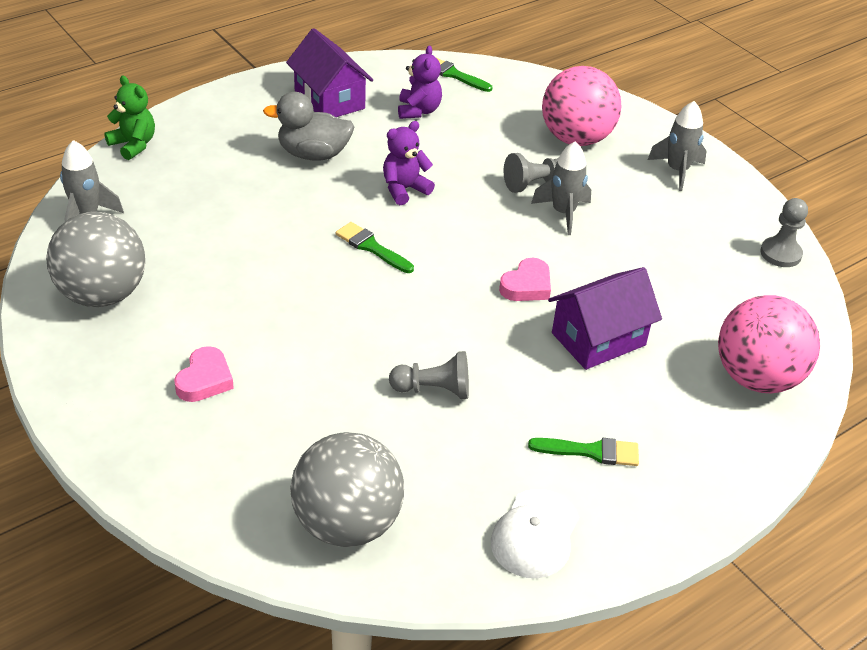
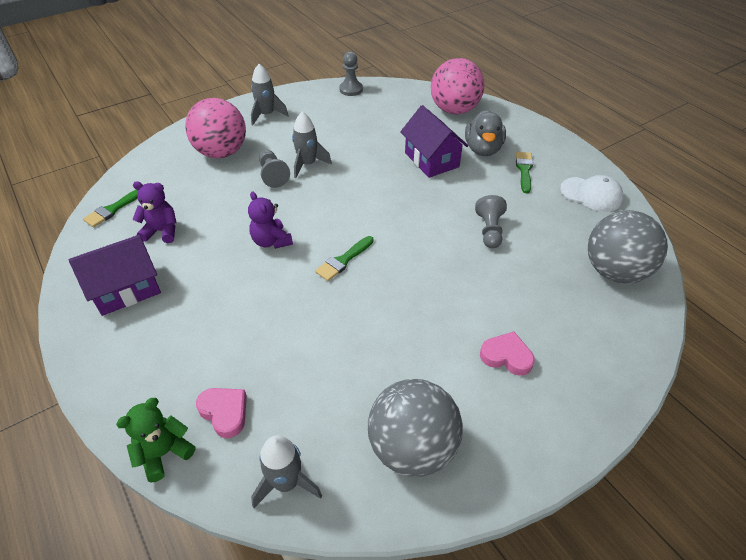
camera: 85 degrees left, 5 degrees up
(313, 154) = (212, 298): grey duck -> grey duck (483, 149)
(527, 286) = (384, 185): pink heart -> pink heart (225, 412)

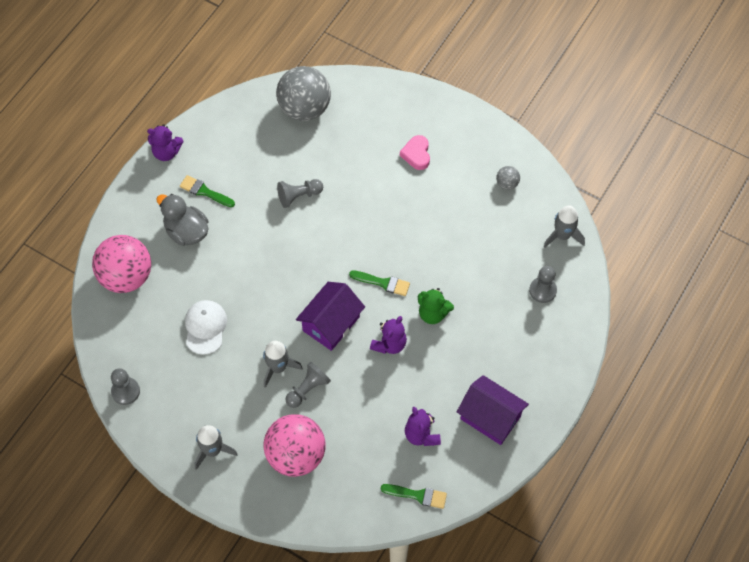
camera: 115 degrees left, 15 degrees up
(164, 453) = (584, 307): green teddy bear -> green teddy bear (433, 313)
(225, 412) = (542, 290): pink heart -> grey pawn
(412, 447) = (507, 183): grey ball -> grey ball, size x0.43
(431, 160) = (223, 268): purple house -> purple house (331, 324)
(483, 149) = (186, 232): grey duck -> grey duck turned 120 degrees counterclockwise
(524, 170) = (204, 191): green brush -> green brush turned 45 degrees clockwise
(582, 159) = (166, 152): none -> purple teddy bear
(591, 194) = (217, 137): white cap -> white cap (205, 327)

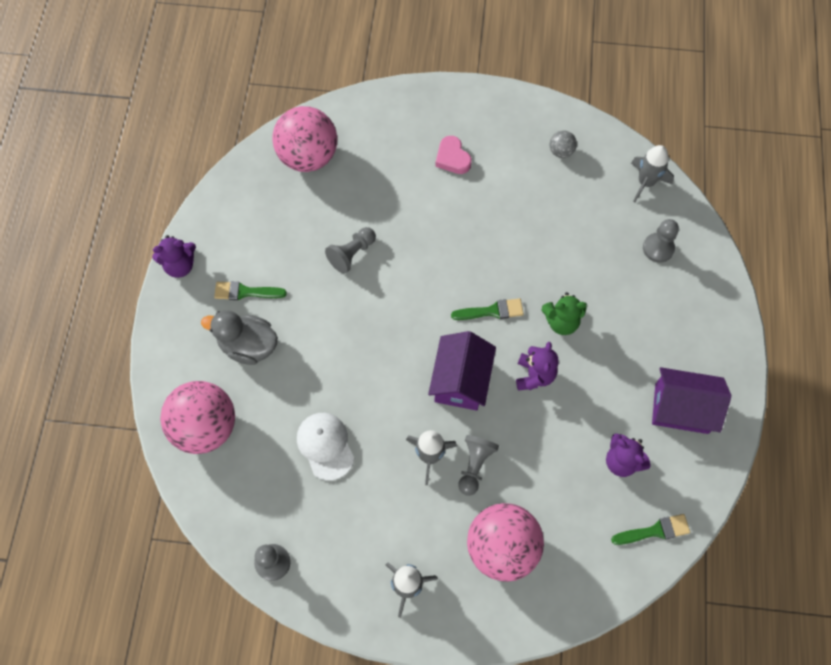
camera: 25 degrees left, 5 degrees up
(304, 108) = (308, 156): grey ball -> pink ball

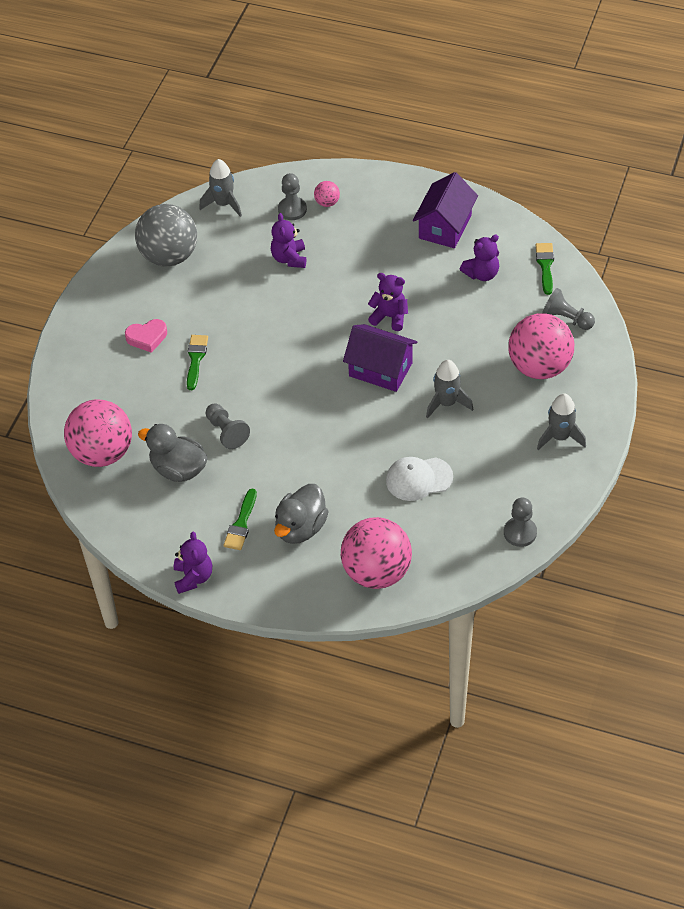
camera: 75 degrees left, 15 degrees down
(300, 223) = (178, 469): none -> grey duck
(474, 465) = (463, 373): grey pawn -> grey pawn (566, 319)
(492, 311) = (319, 336): green brush -> green brush (196, 359)
(561, 151) = (169, 256): grey ball -> grey ball, size x2.34
(561, 321) = (343, 289): green teddy bear -> none
(589, 260) = (289, 258): none -> purple teddy bear
(679, 280) = (327, 203): none -> pink ball

